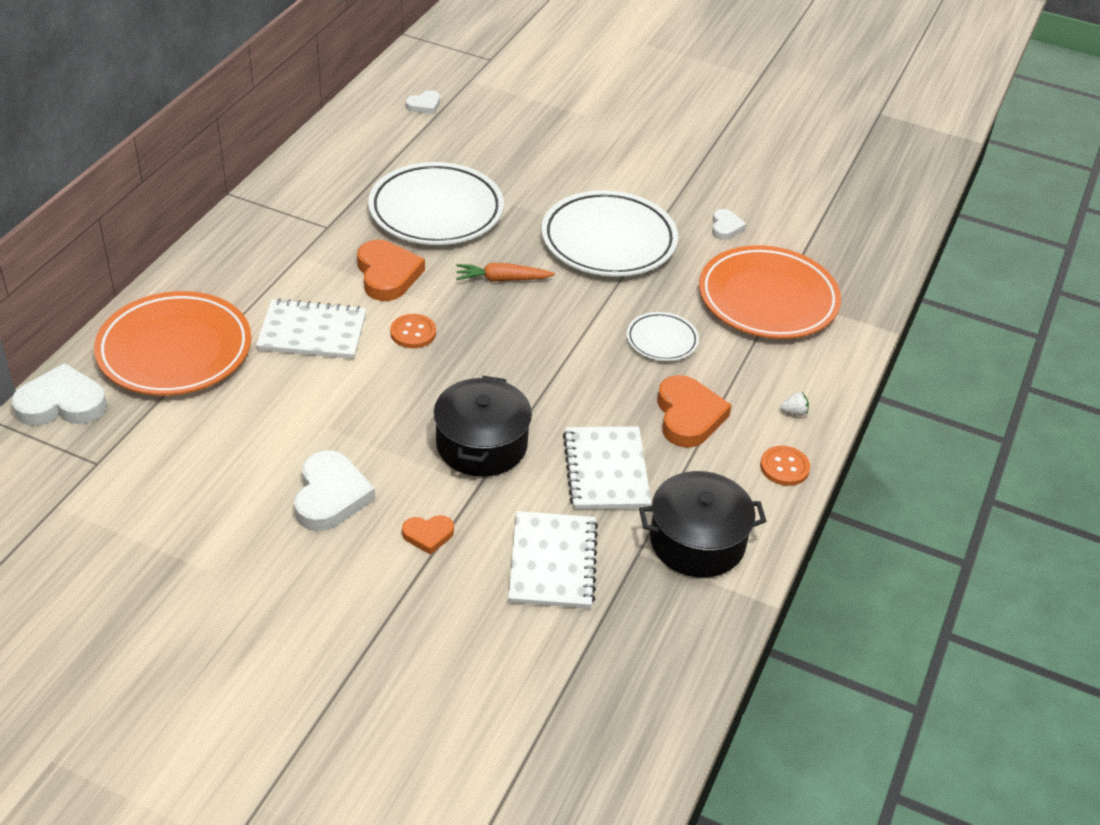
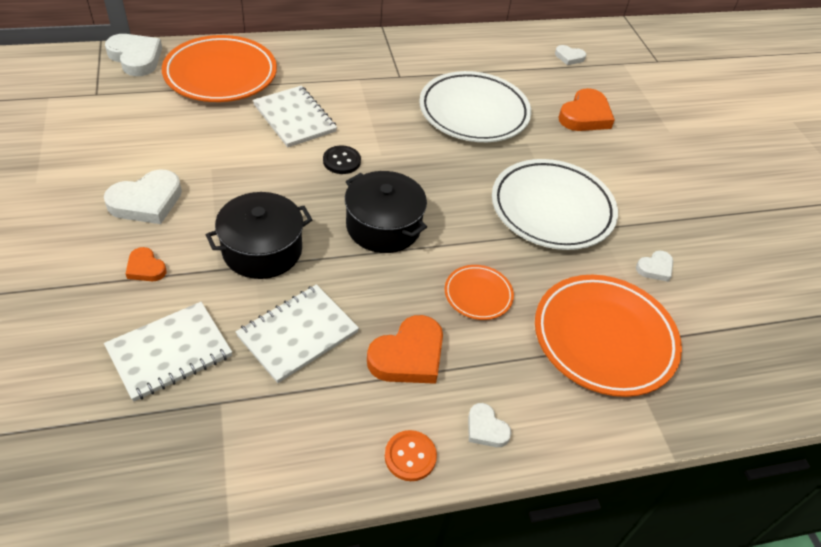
camera: 50 degrees right, 5 degrees up
(387, 274) = (385, 122): orange heart -> orange heart (585, 115)
(413, 333) = (341, 161): orange button -> black button
(502, 279) = (443, 176): orange carrot -> none
(662, 340) = (478, 295): white plate -> orange plate
(697, 541) = (265, 437): black pot -> black pot (383, 226)
(794, 412) = (486, 428): white strawberry -> white heart

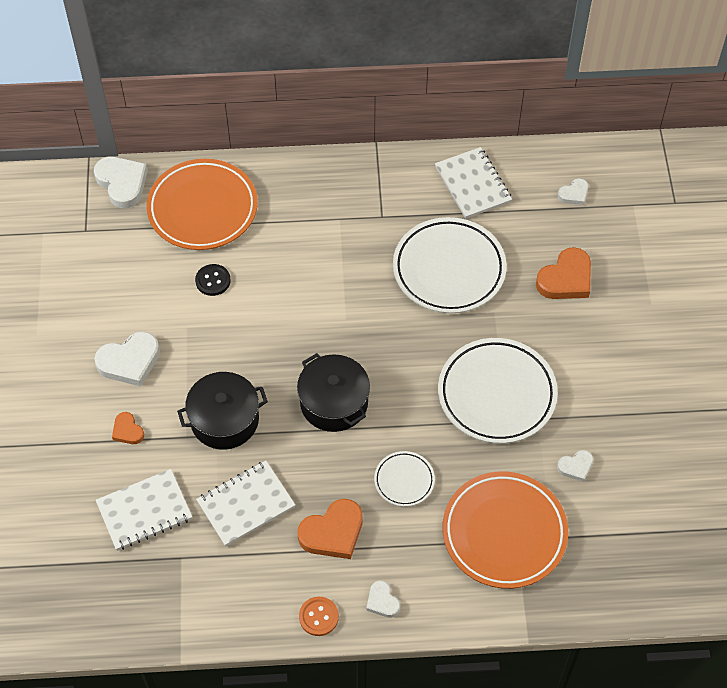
camera: 15 degrees right, 10 degrees up
(295, 118) = (269, 269): white notebook -> white notebook (473, 184)
(341, 161) = (307, 325): black button -> black button (213, 281)
(478, 295) = (404, 480): orange plate -> white plate
(569, 57) = (574, 194): white heart -> white heart turned 60 degrees counterclockwise

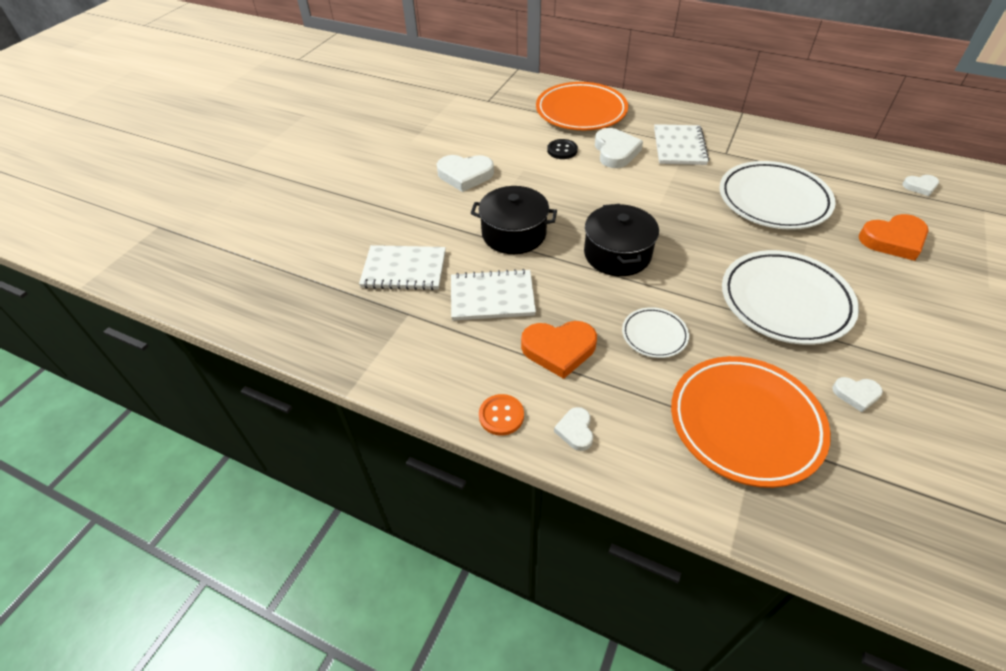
camera: 30 degrees right, 10 degrees down
(122, 183) = (531, 85): white heart -> white heart (615, 152)
(127, 430) = (431, 214): orange heart -> none
(473, 184) = (819, 156): white notebook -> white notebook (679, 146)

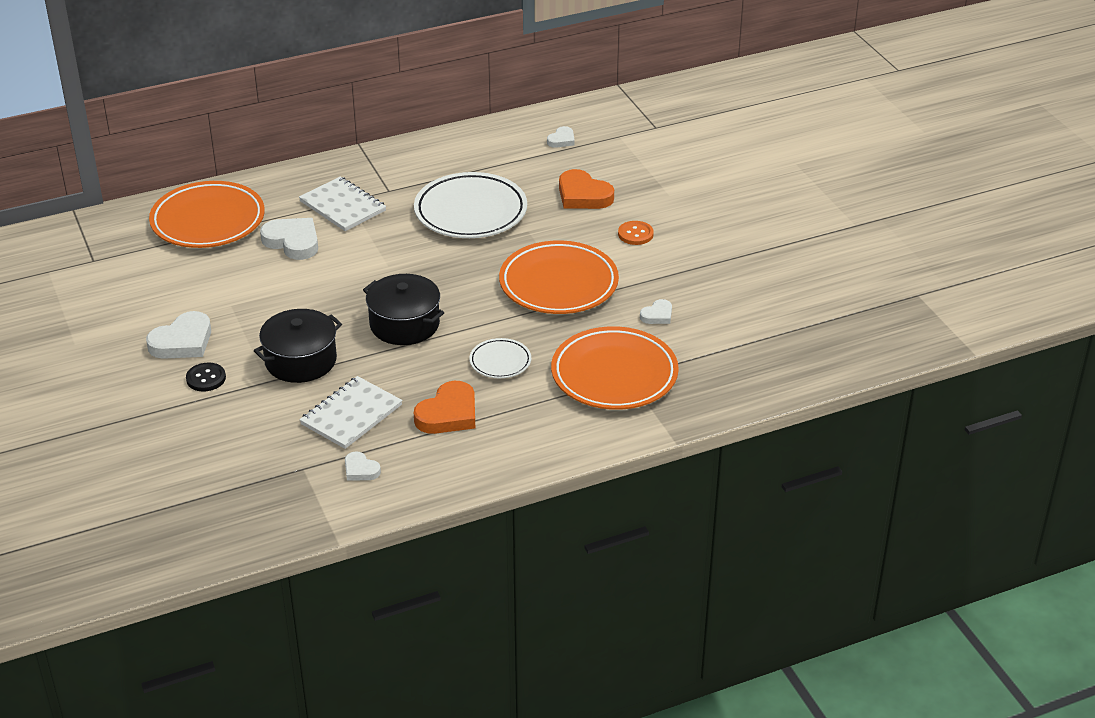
camera: 50 degrees left, 10 degrees down
(404, 270) = (249, 444): white notebook -> none
(501, 415) = (464, 476): orange button -> orange button (635, 234)
(562, 150) = (242, 267): black button -> black button (206, 378)
(575, 430) = (521, 450): white heart -> white heart (360, 470)
(785, 301) = (558, 284): white plate -> orange plate
(893, 240) = (583, 195): orange heart -> orange heart turned 105 degrees clockwise

